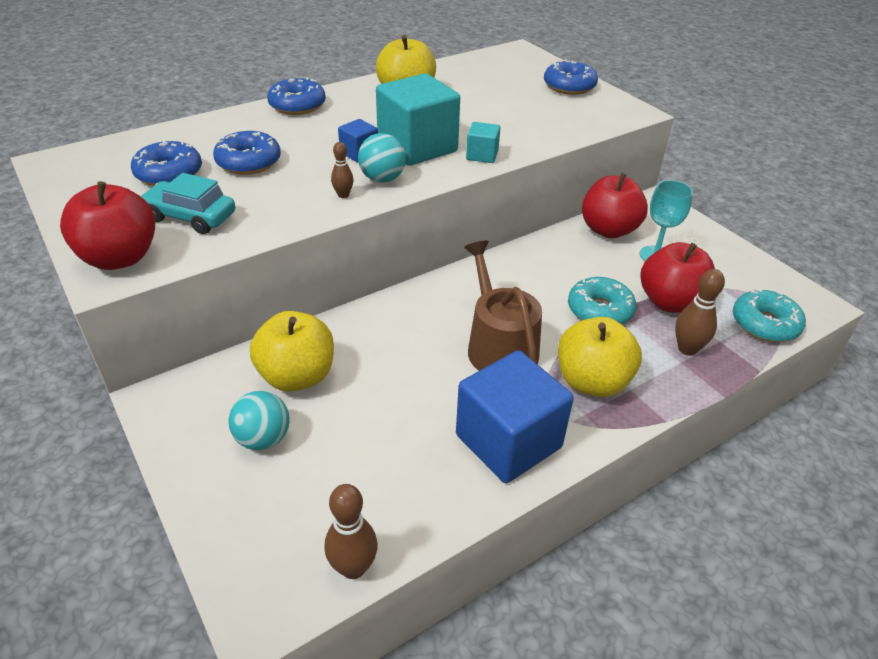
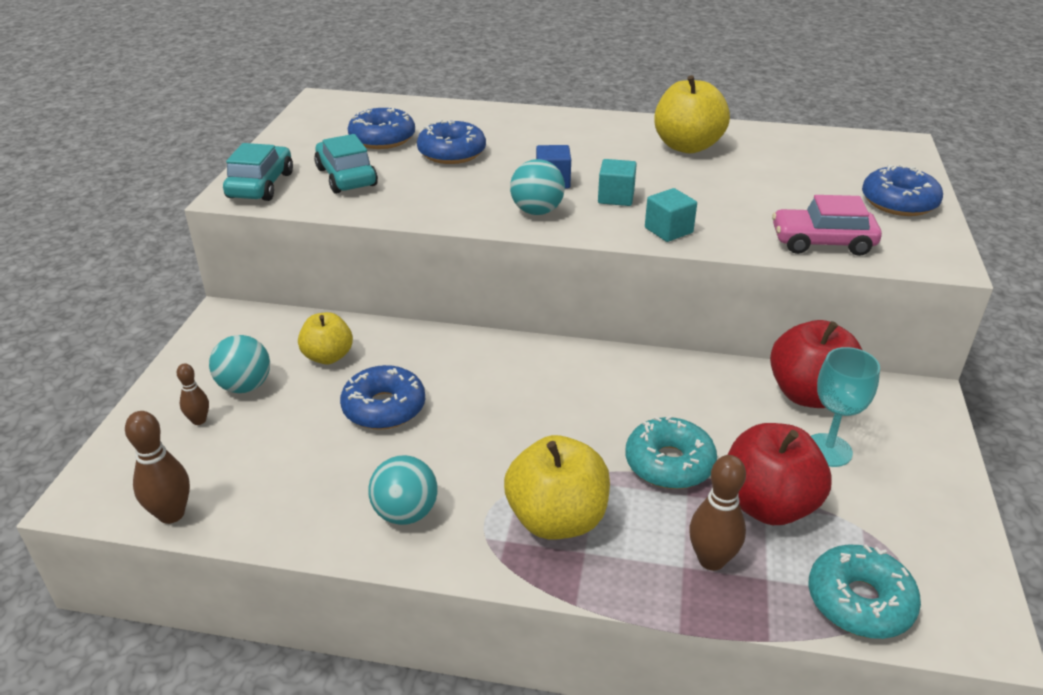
camera: 45 degrees right, 5 degrees down
(120, 258) = (261, 185): red apple -> turquoise car
(297, 105) = (566, 121): blue donut -> blue donut (384, 408)
(297, 376) = (328, 356): yellow apple -> yellow apple, size x0.63
(343, 195) = (482, 210): brown bowling pin -> brown bowling pin (199, 420)
(417, 147) = (616, 197): turquoise cube -> turquoise cube, size x0.47
(499, 346) = (517, 433): brown watering can -> none
(508, 441) = (405, 513): blue cube -> turquoise ball
(570, 126) = (822, 242): none -> pink car

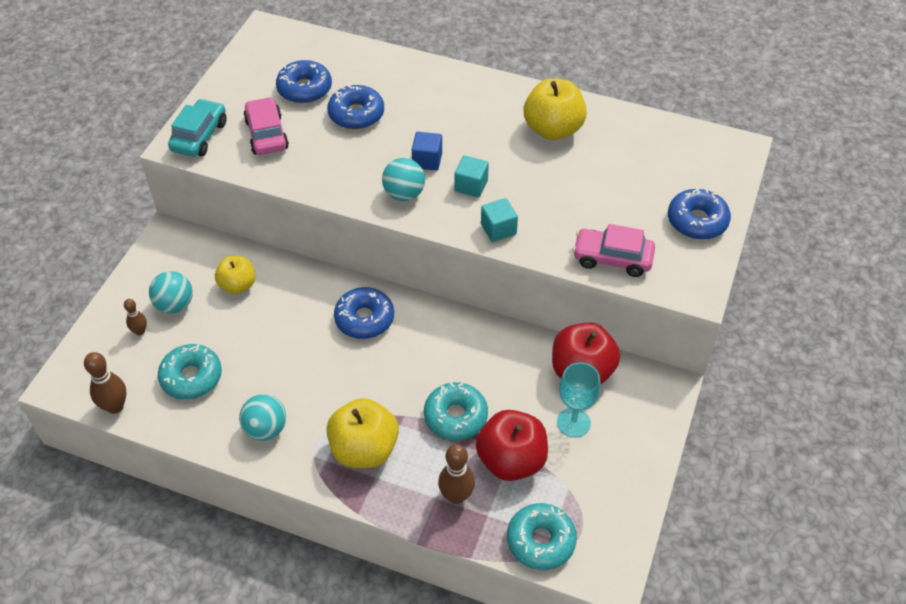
camera: 10 degrees right, 15 degrees up
(282, 464) = (191, 377): none -> turquoise donut
(346, 177) = (266, 134): turquoise car -> pink car
(384, 408) = (269, 339): blue donut -> blue donut (364, 319)

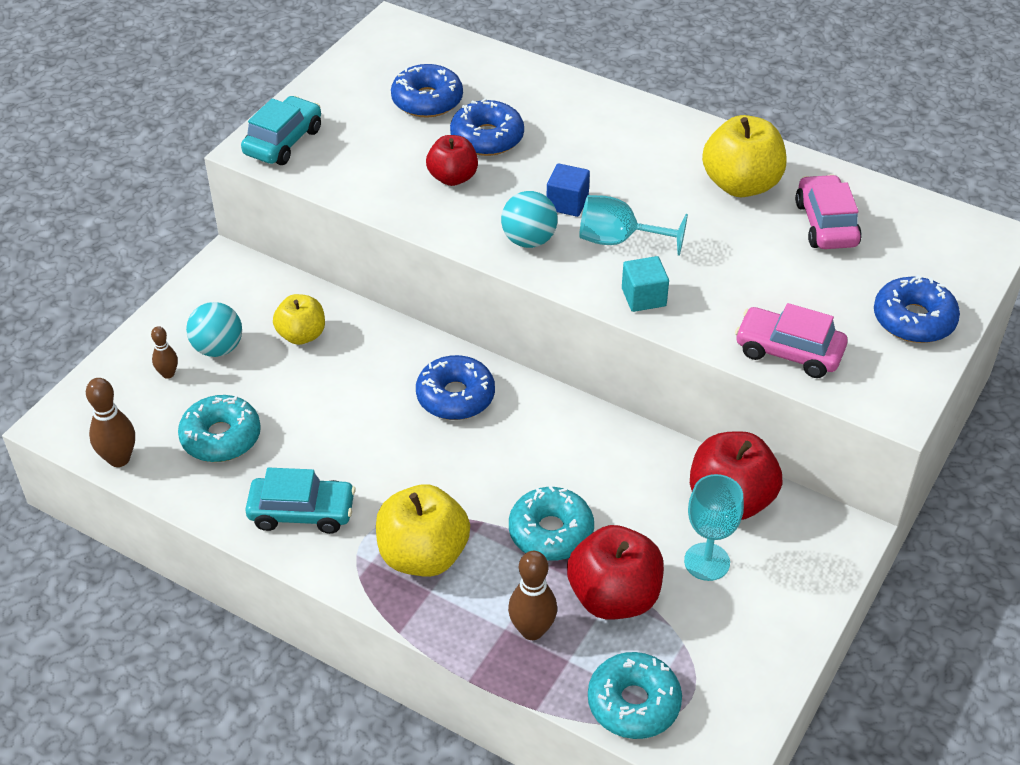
camera: 10 degrees right, 5 degrees down
(266, 134) = (368, 149): pink car -> pink car (826, 224)
(266, 429) = (302, 512): turquoise ball -> turquoise car
(336, 150) = (453, 178): none -> red apple
(471, 186) = (618, 240): turquoise cube -> turquoise goblet

